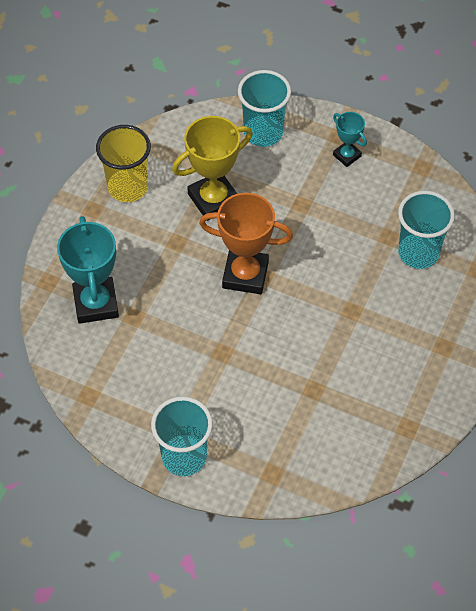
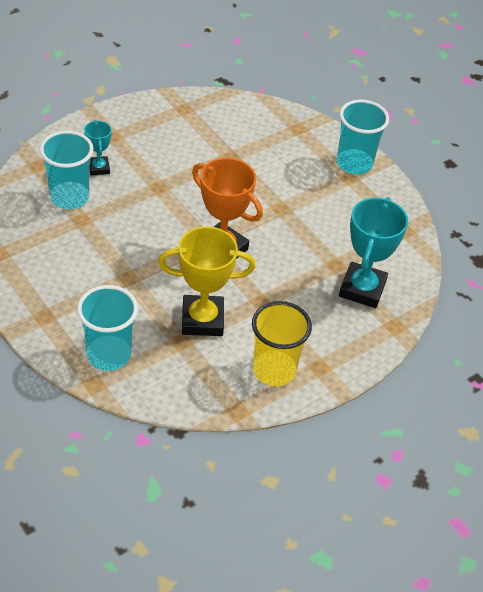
camera: 155 degrees left, 10 degrees down
(347, 155) = (52, 296): turquoise trophy -> turquoise trophy (99, 168)

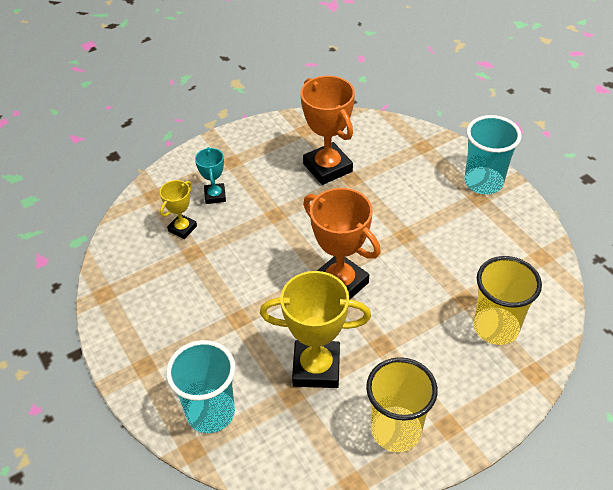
camera: 10 degrees right, 0 degrees up
(69, 197) = (182, 228): turquoise cup -> yellow trophy
(207, 145) = (327, 167): none -> orange trophy
(362, 289) = (496, 327): turquoise trophy -> yellow cup

